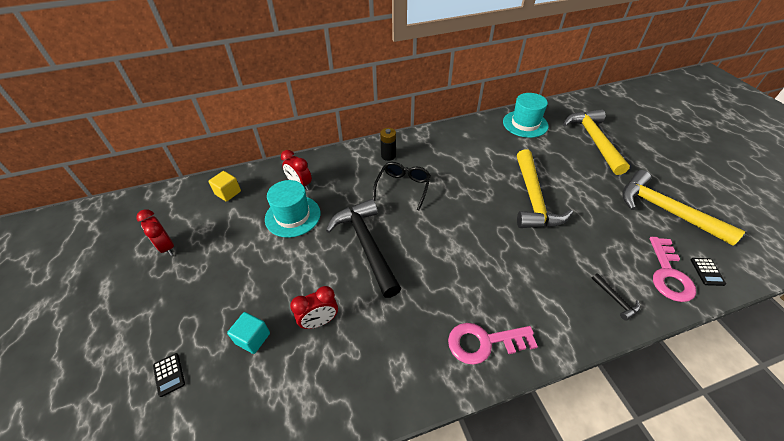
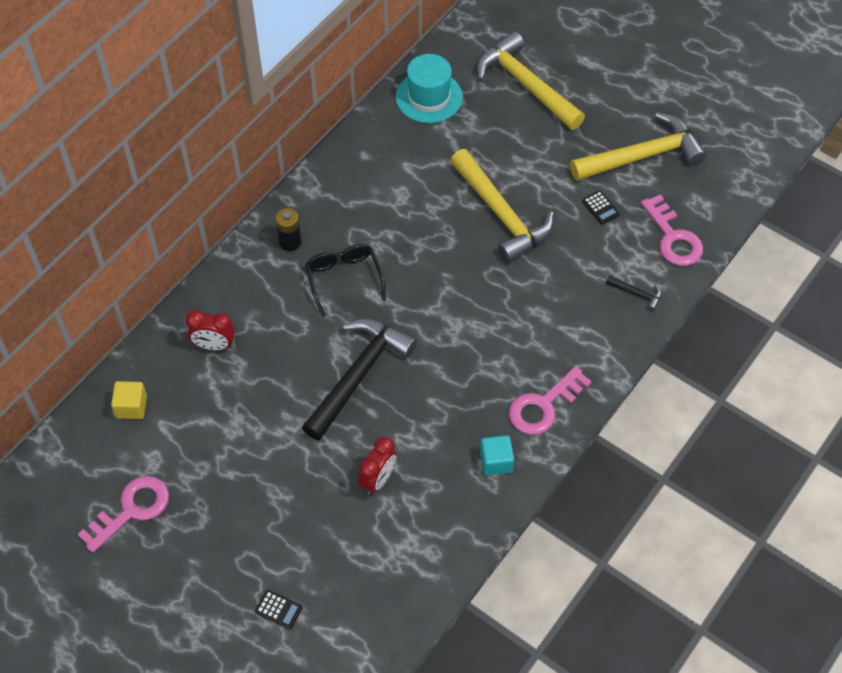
camera: 35 degrees left, 10 degrees up
(166, 247) = (131, 510): red clock -> pink key
(253, 338) = (327, 533): turquoise cube -> turquoise cube (496, 461)
(293, 216) = (244, 389): turquoise hat -> none
(366, 244) = (359, 375): black hammer -> black hammer turned 90 degrees clockwise
(665, 210) = (643, 156): yellow hammer -> yellow hammer turned 150 degrees clockwise
(707, 272) = (705, 215): black calculator -> black calculator (600, 208)

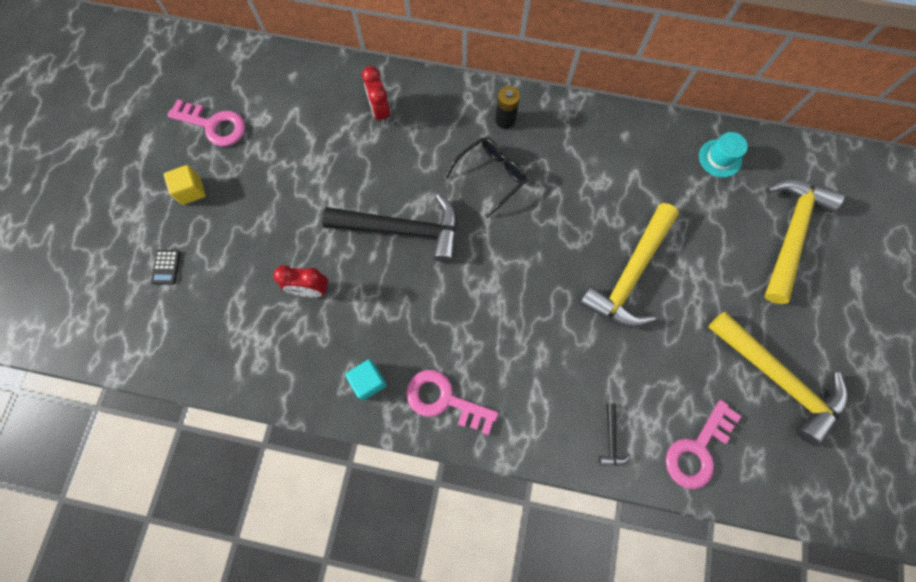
camera: 65 degrees right, 15 degrees up
(131, 406) = (301, 83): yellow cube -> yellow cube (191, 191)
(429, 97) = (720, 158): turquoise hat -> turquoise hat, size x0.64
(600, 208) = (690, 363): black calculator -> none

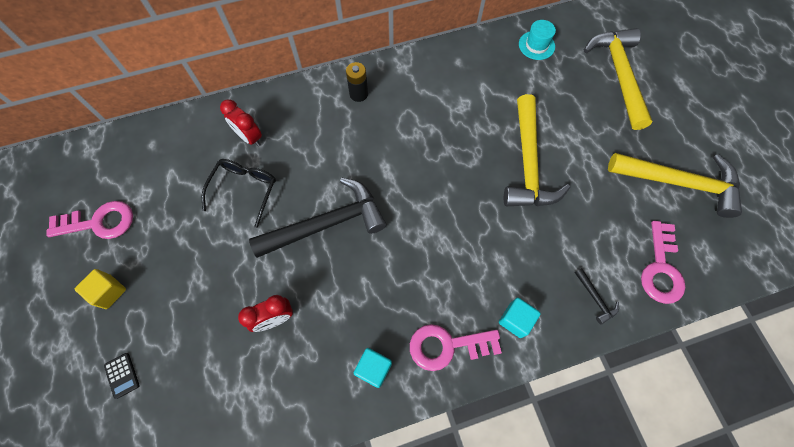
camera: 30 degrees left, 5 degrees down
(490, 176) = (374, 143): black glasses -> black glasses (244, 190)
(521, 414) = (515, 320): none -> turquoise cube

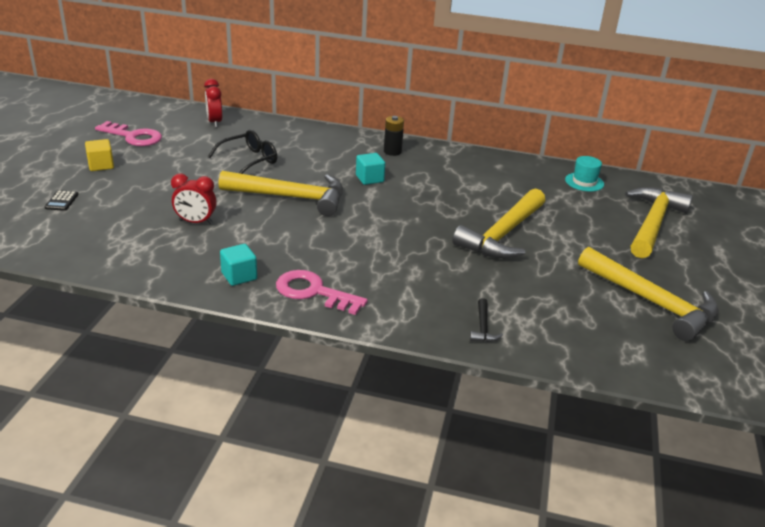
camera: 30 degrees right, 35 degrees down
(249, 137) = (282, 141): red clock -> red clock (214, 122)
(327, 223) = (291, 197): black hammer -> yellow hammer
(515, 320) = (391, 305): turquoise cube -> turquoise cube (369, 179)
(661, 268) = (573, 340): pink key -> none

